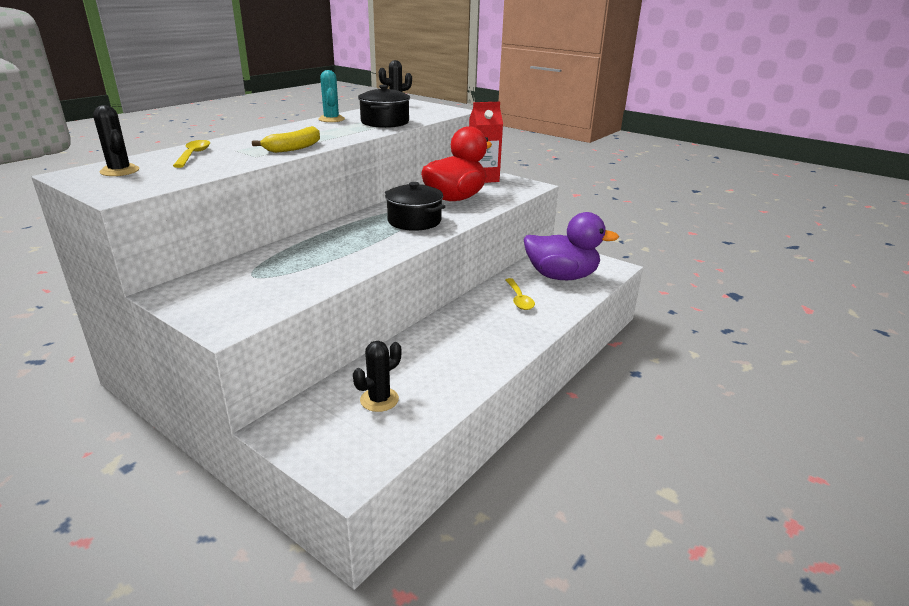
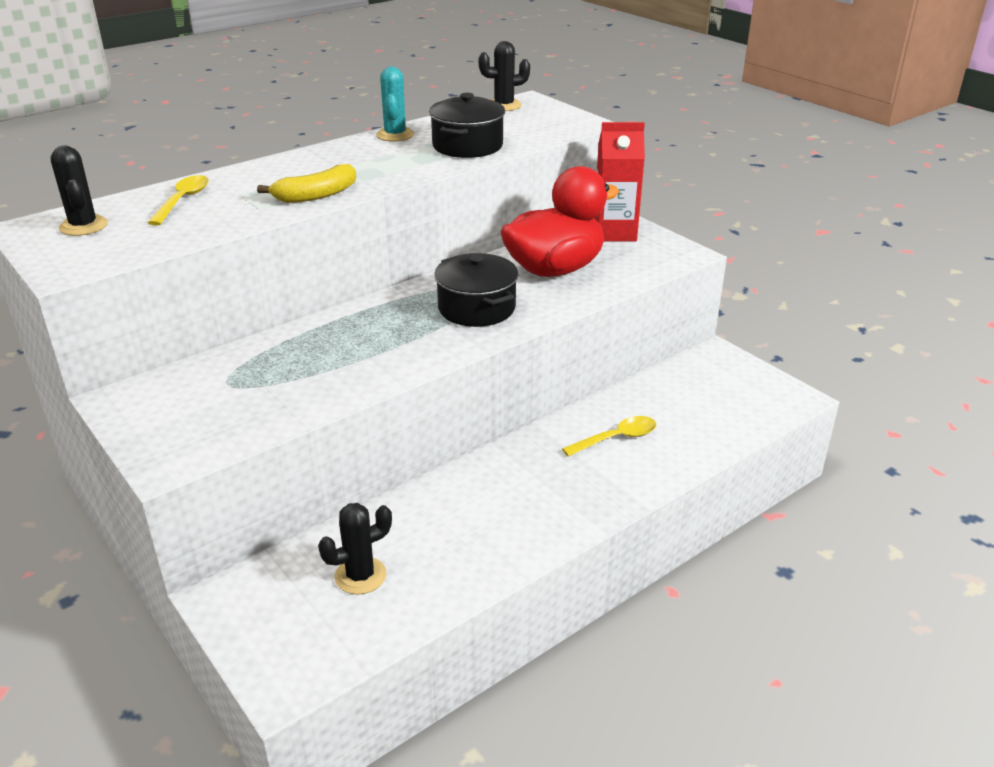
camera: 15 degrees right, 5 degrees up
(519, 299) = (616, 438): yellow spoon -> yellow spoon turned 120 degrees counterclockwise
(561, 276) = (698, 405): purple duck -> none

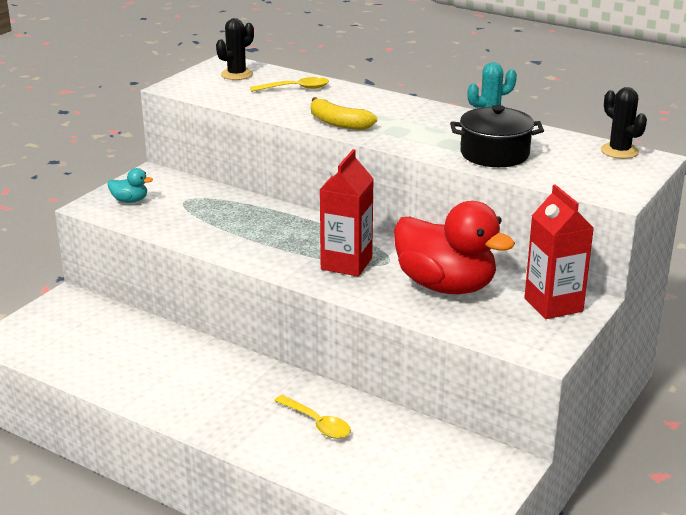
camera: 70 degrees right, 5 degrees down
(184, 427) = (130, 201): none -> turquoise duck
(360, 576) = (100, 341): black cactus -> none
(476, 308) = (346, 263): black pot -> red carton

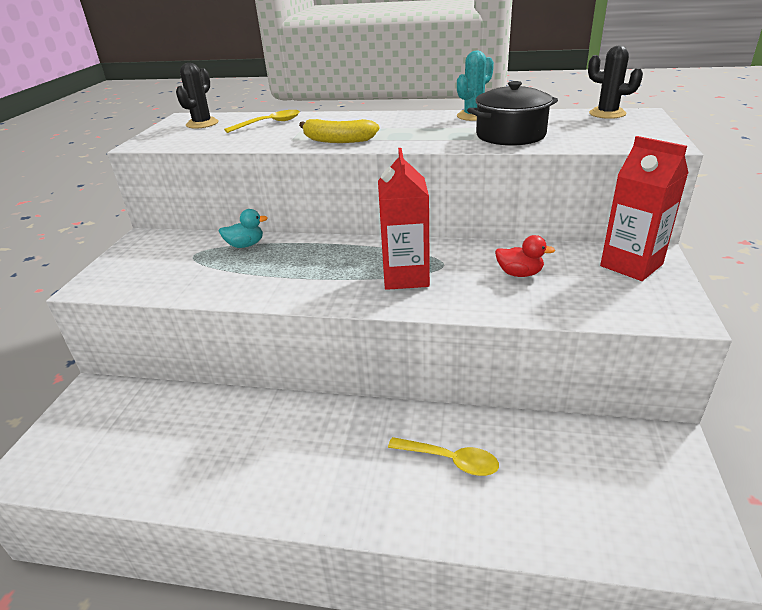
camera: 20 degrees left, 5 degrees up
(130, 201) = (133, 269): turquoise duck -> turquoise duck (245, 245)
(446, 286) = (519, 274): red duck -> red duck, size x0.41

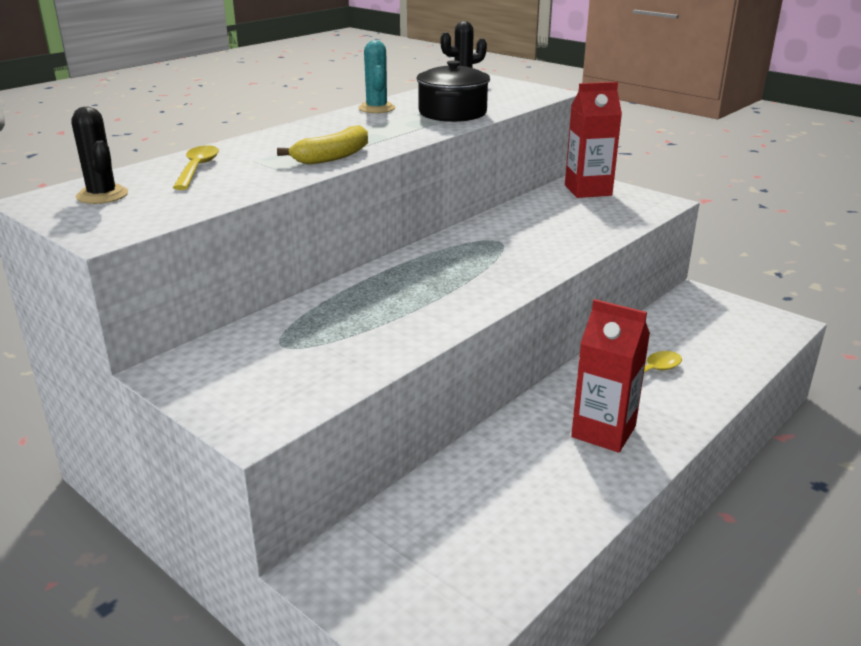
camera: 60 degrees left, 5 degrees down
(245, 245) = (311, 312): turquoise duck -> none
(405, 277) = (498, 259): red carton -> red carton (603, 432)
(519, 274) = (552, 222): red duck -> none

